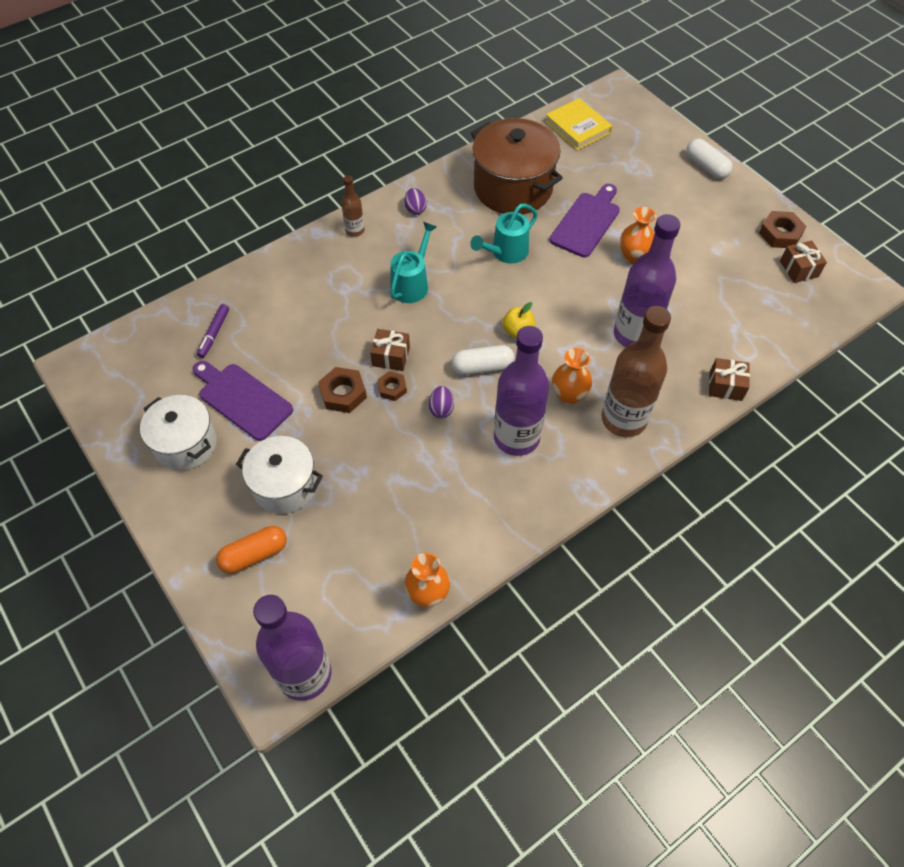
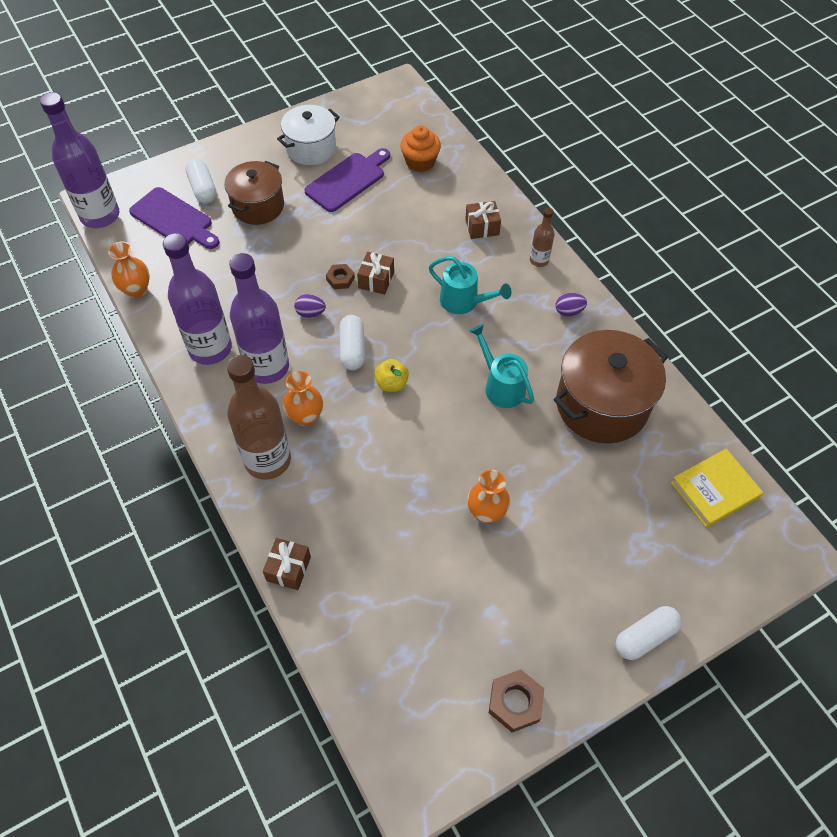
camera: 95 degrees right, 0 degrees up
(214, 334) = (420, 162): purple marker -> orange cupcake
(254, 554) = (203, 188): orange capsule -> white capsule
(285, 486) = (258, 206): white pot -> brown pot
(343, 393) = (341, 245): brown nut -> none
(586, 222) = (544, 472): purple cutting board -> purple cutting board (174, 219)
(634, 334) = (372, 491): purple bottle -> purple bottle (210, 348)
(799, 269) = (451, 708): brown gift -> brown gift (482, 227)

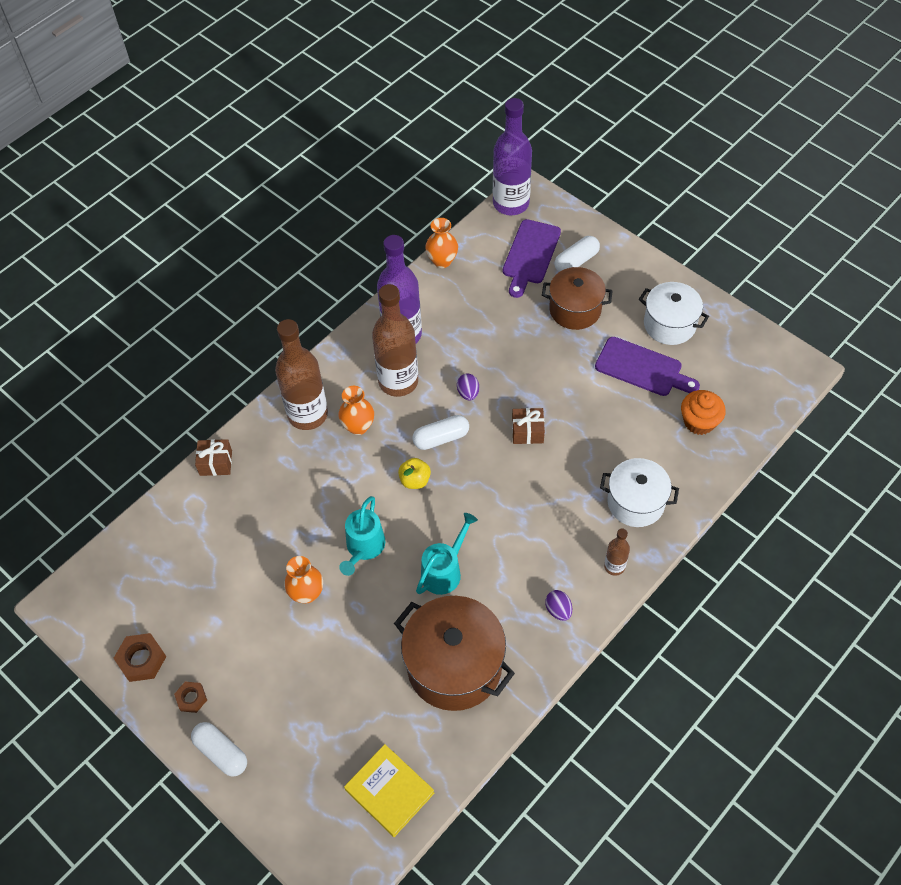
camera: 75 degrees right, 0 degrees up
(267, 367) = (398, 381): purple bottle -> brown bottle
(340, 279) = (516, 403): brown nut -> brown nut (191, 698)
(464, 302) = (532, 513): turquoise watering can -> turquoise watering can (364, 548)
(482, 227) = (635, 502): brown gift -> white pot

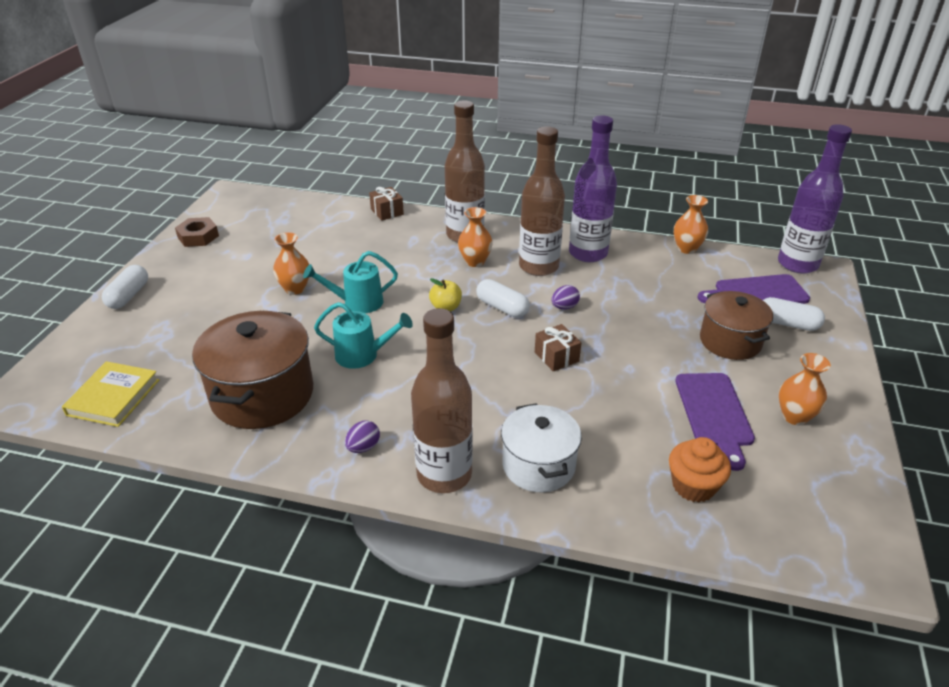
camera: 60 degrees right, 20 degrees down
(191, 698) = (173, 267): brown nut -> none
(614, 566) = (444, 474): brown bottle -> brown bottle, size x2.10
(669, 324) = (795, 416): white pot -> orange vase

